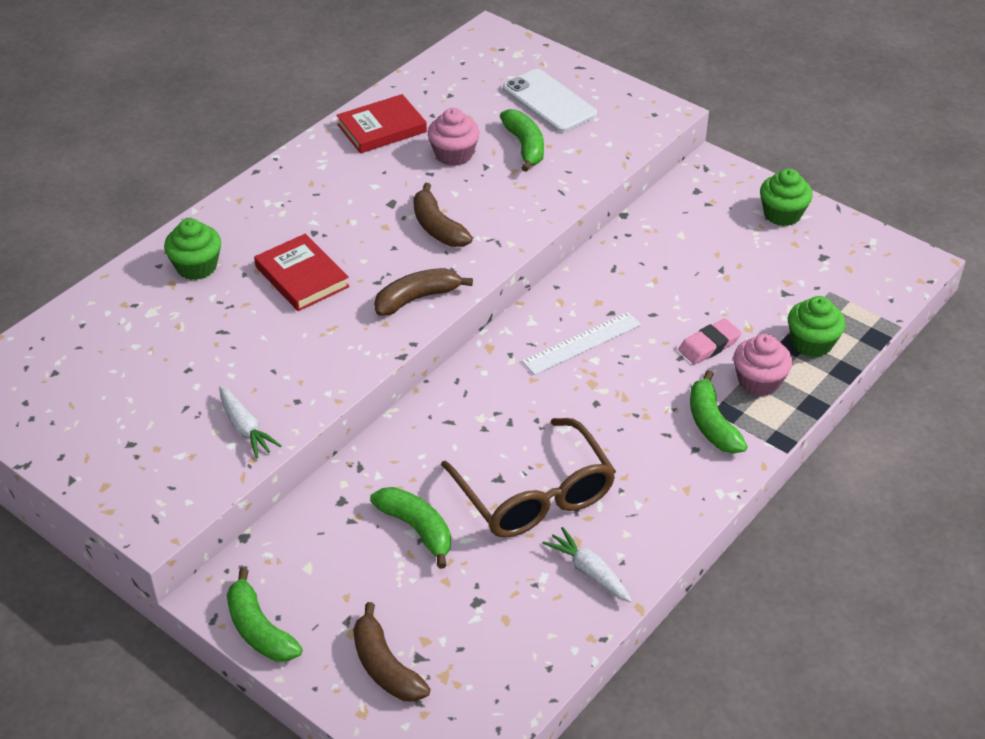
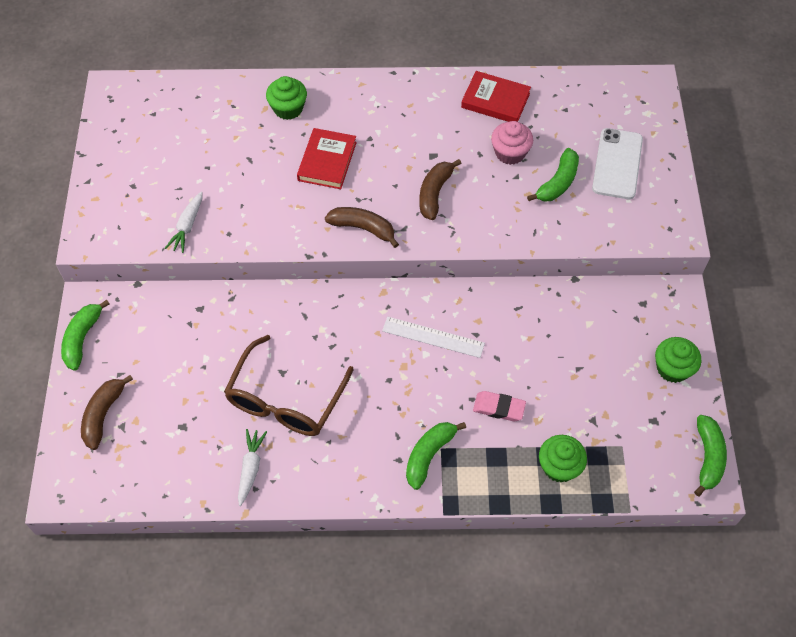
camera: 50 degrees right, 15 degrees up
(417, 529) = (210, 359): green banana -> green banana (708, 457)
(759, 381) = (492, 458): pink cupcake -> none

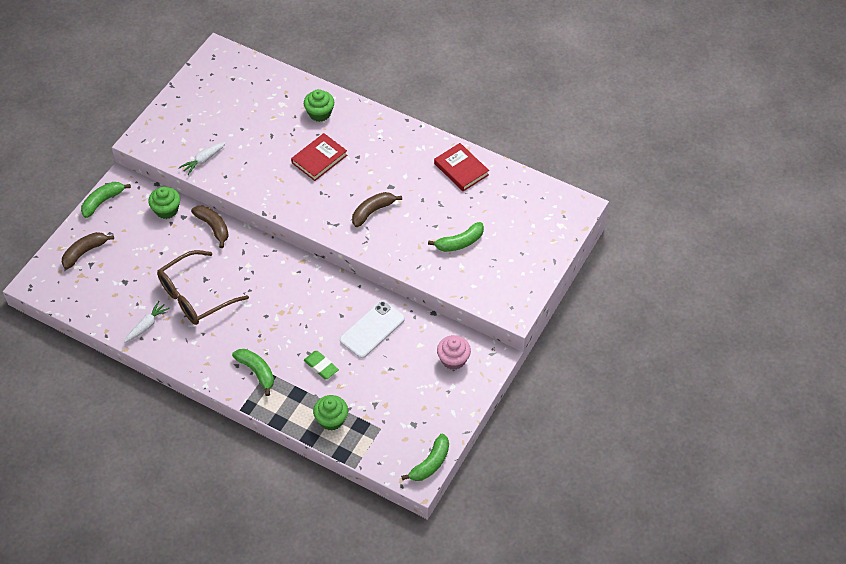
camera: 30 degrees right, 5 degrees down
(363, 228) = (310, 212): brown banana -> brown banana (213, 227)
(429, 455) = (257, 372): green banana -> green banana turned 75 degrees clockwise
(433, 337) = (312, 304): white ruler -> none
(499, 408) = (321, 366): pink eraser -> green eraser
(510, 153) = (443, 208): pink cupcake -> pink cupcake (453, 359)
(617, 164) = (510, 249): white phone -> white phone (372, 329)
(672, 368) = (452, 399): green cupcake -> green cupcake (166, 210)

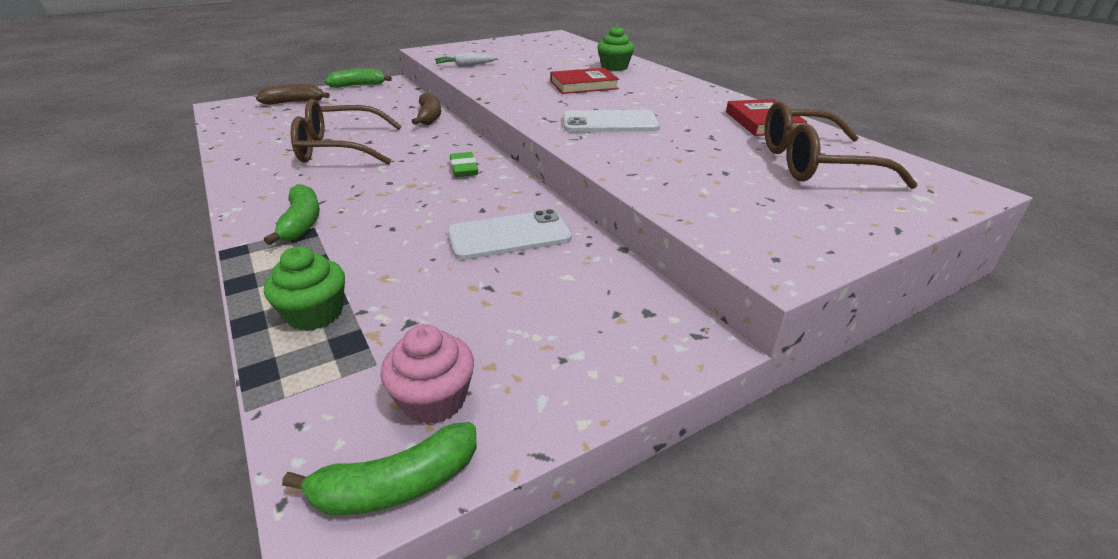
camera: 30 degrees right, 20 degrees down
(147, 325) = (259, 152): white carrot -> none
(166, 210) = (403, 100): green cupcake -> none
(321, 366) = (389, 247): green eraser -> green eraser (464, 168)
(372, 211) = (610, 123): brown banana -> white phone
(453, 359) = (612, 316): pink cupcake -> pink cupcake (434, 400)
(459, 242) = (718, 170): green banana -> none
(504, 213) = (813, 164): none -> brown glasses

